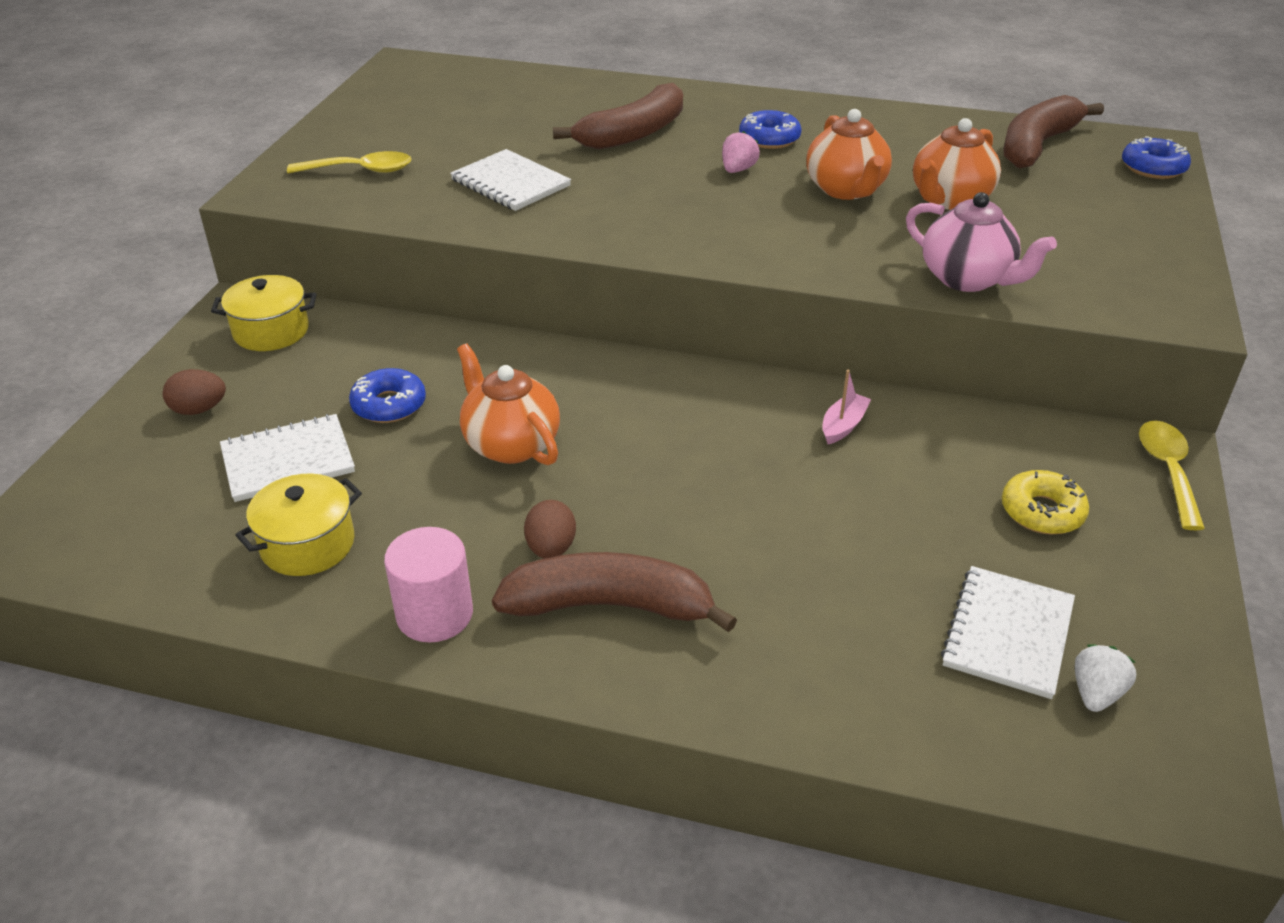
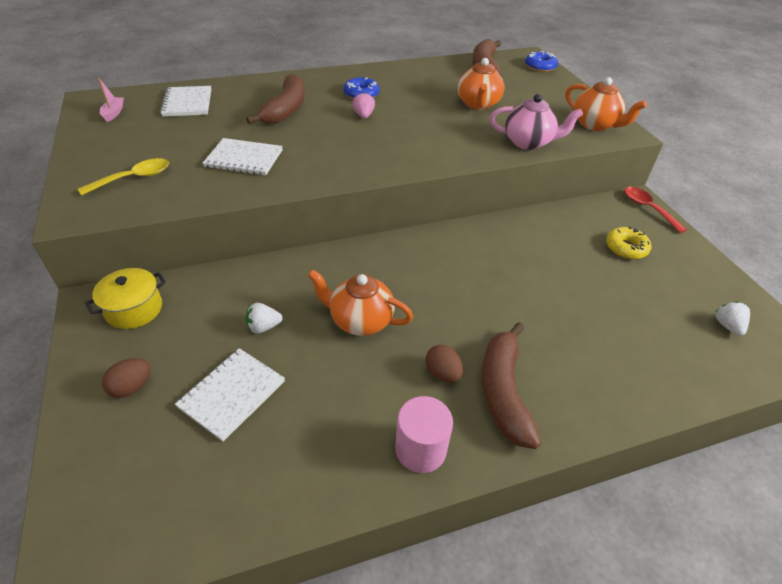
camera: 35 degrees left, 5 degrees up
(308, 544) = (300, 445): yellow pot -> none
(389, 405) = (263, 327): blue donut -> white strawberry
(609, 605) = (503, 392): brown banana -> brown banana turned 60 degrees counterclockwise
(843, 426) = (509, 239): pink boat -> pink boat (113, 113)
(846, 190) = (427, 112): orange teapot -> orange teapot (595, 125)
(1007, 633) = (672, 314): white notebook -> white notebook (187, 103)
(1168, 471) = (648, 209): yellow spoon -> red spoon

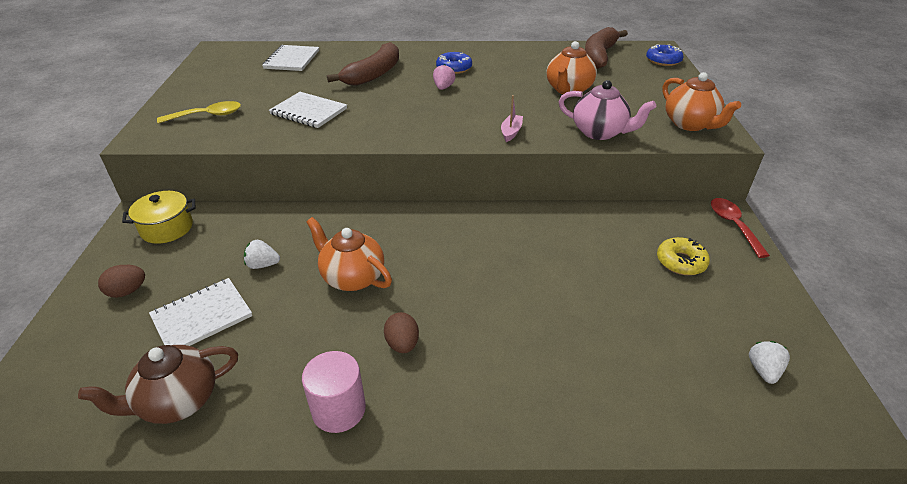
camera: 20 degrees right, 5 degrees down
(113, 113) = (226, 61): pink boat -> pink boat (511, 132)
(260, 485) = (178, 401): none -> brown teapot
(503, 392) = (454, 376): brown banana -> none

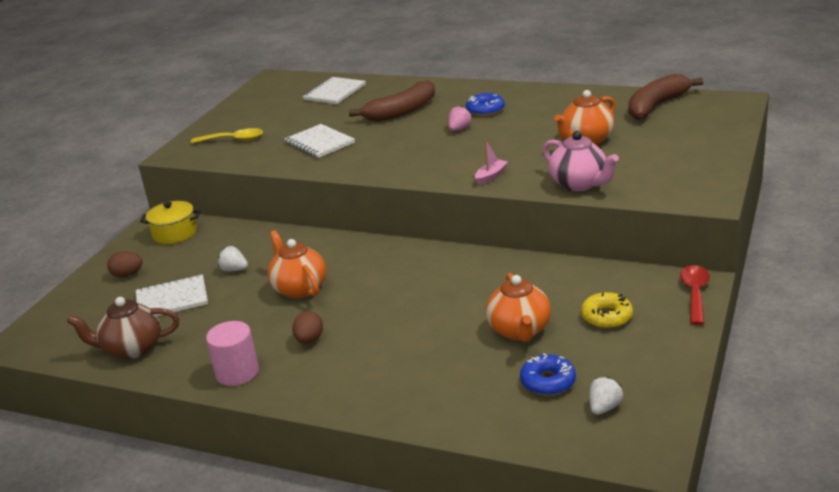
camera: 25 degrees right, 10 degrees down
(663, 60) = (727, 115): blue donut -> blue donut (548, 382)
(690, 124) = (685, 184): orange teapot -> orange teapot (519, 330)

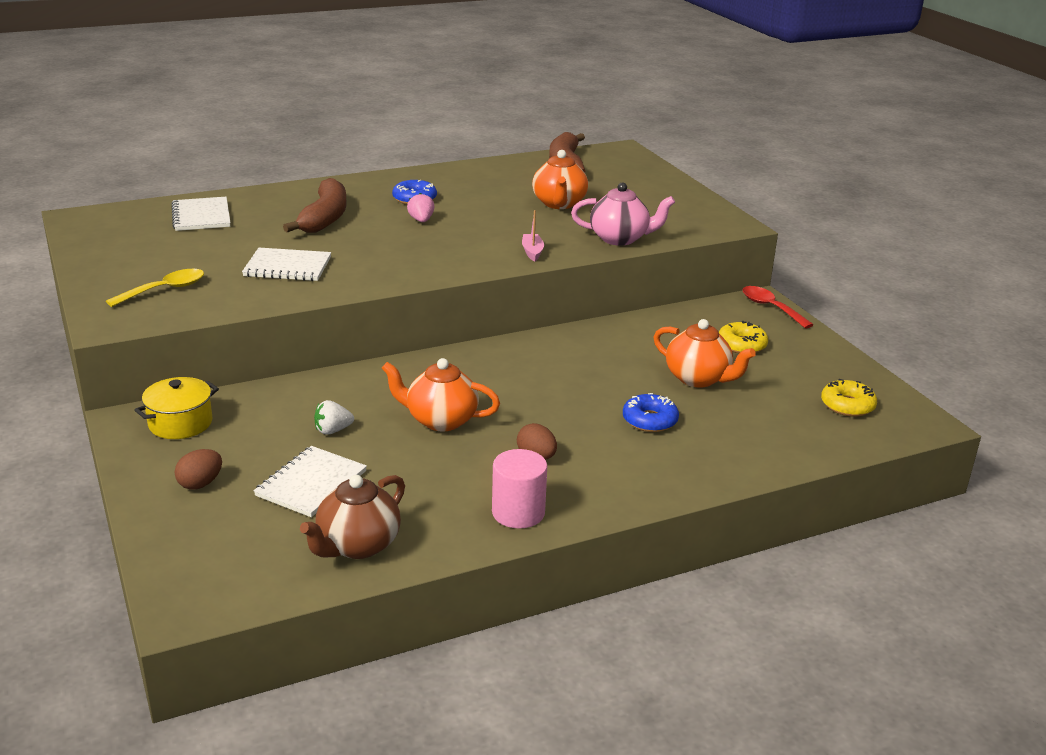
camera: 50 degrees left, 0 degrees up
(548, 382) = (782, 405): blue donut -> blue donut (649, 420)
(604, 407) = (847, 405): white strawberry -> yellow donut

